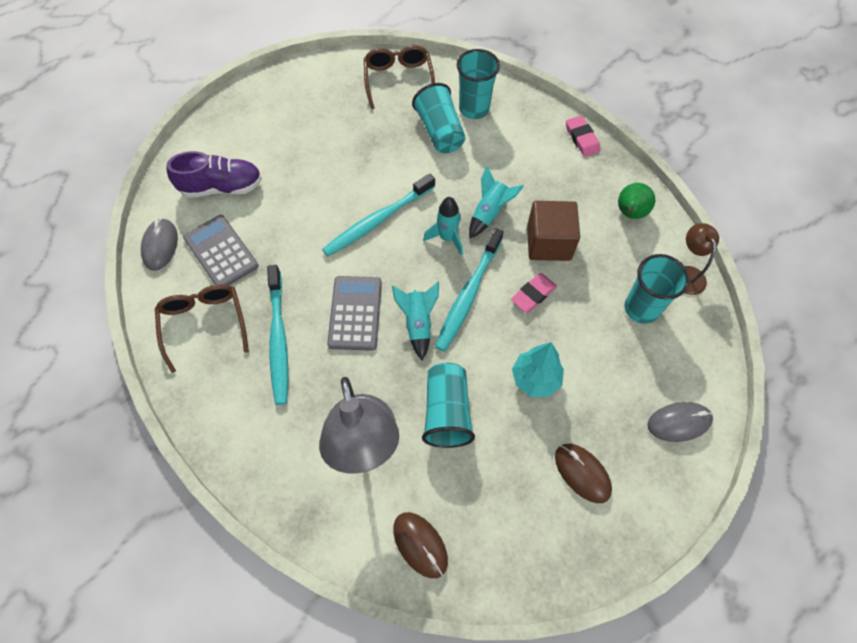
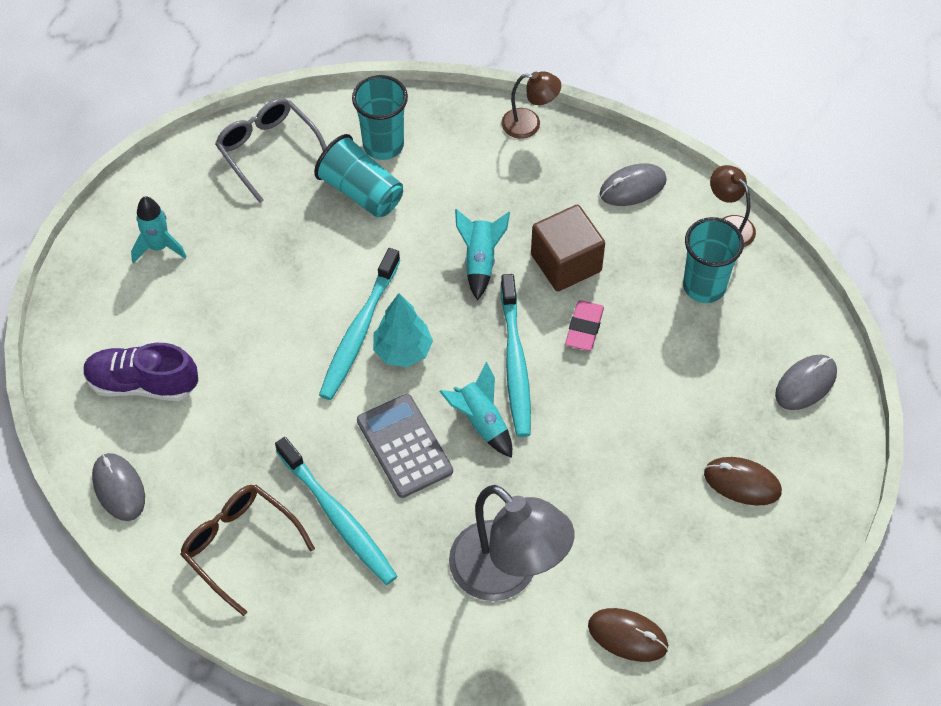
camera: 30 degrees left, 5 degrees down
(221, 252) = (199, 458): grey calculator -> none
(222, 187) = (142, 384): purple shoe -> purple shoe turned 135 degrees counterclockwise
(398, 80) = (268, 150): brown glasses -> grey glasses
(446, 412) = (571, 496): turquoise cup -> none
(447, 238) = (451, 312): turquoise rocket -> turquoise rocket (159, 247)
(535, 379) = (640, 415): turquoise tree -> turquoise tree (403, 351)
(582, 138) = (529, 124): pink eraser -> brown lamp
(630, 213) = (632, 187): green pear -> grey mouse

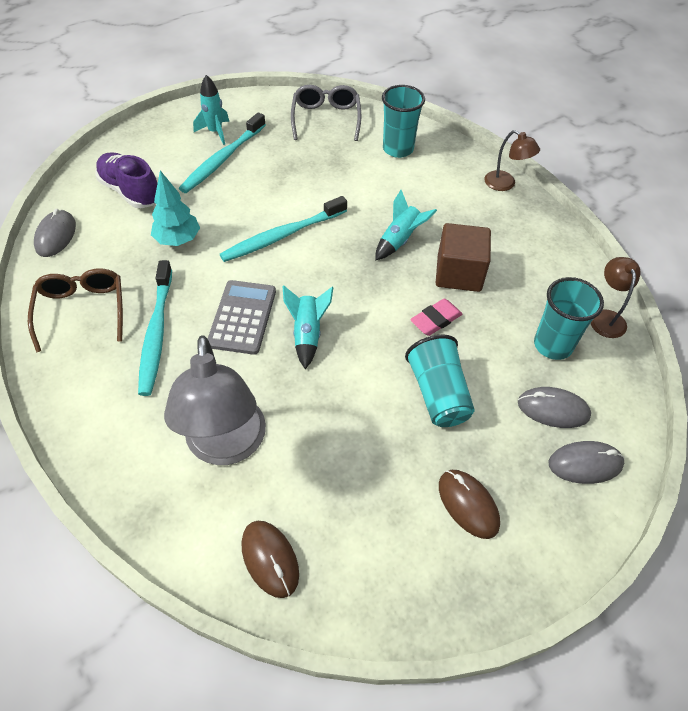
camera: 35 degrees right, 5 degrees down
(361, 191) = (360, 165): turquoise cup -> turquoise cup (438, 394)
(403, 351) = (298, 262): turquoise tree -> turquoise tree (178, 240)
(515, 364) = (365, 313): turquoise toothbrush -> turquoise toothbrush (222, 160)
(632, 187) = (549, 255): grey mouse -> grey mouse (553, 409)

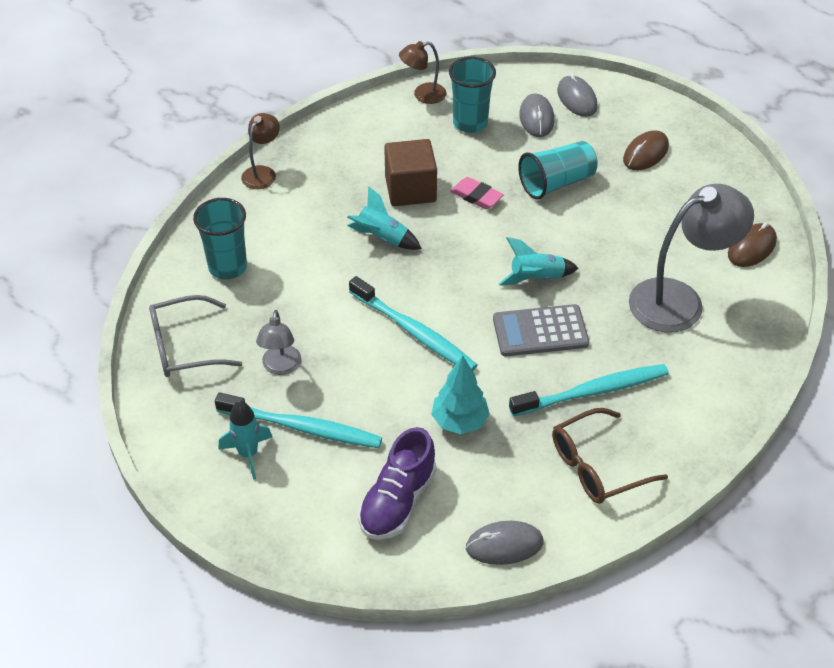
camera: 105 degrees left, 5 degrees down
(284, 159) = (281, 367): none -> grey lamp

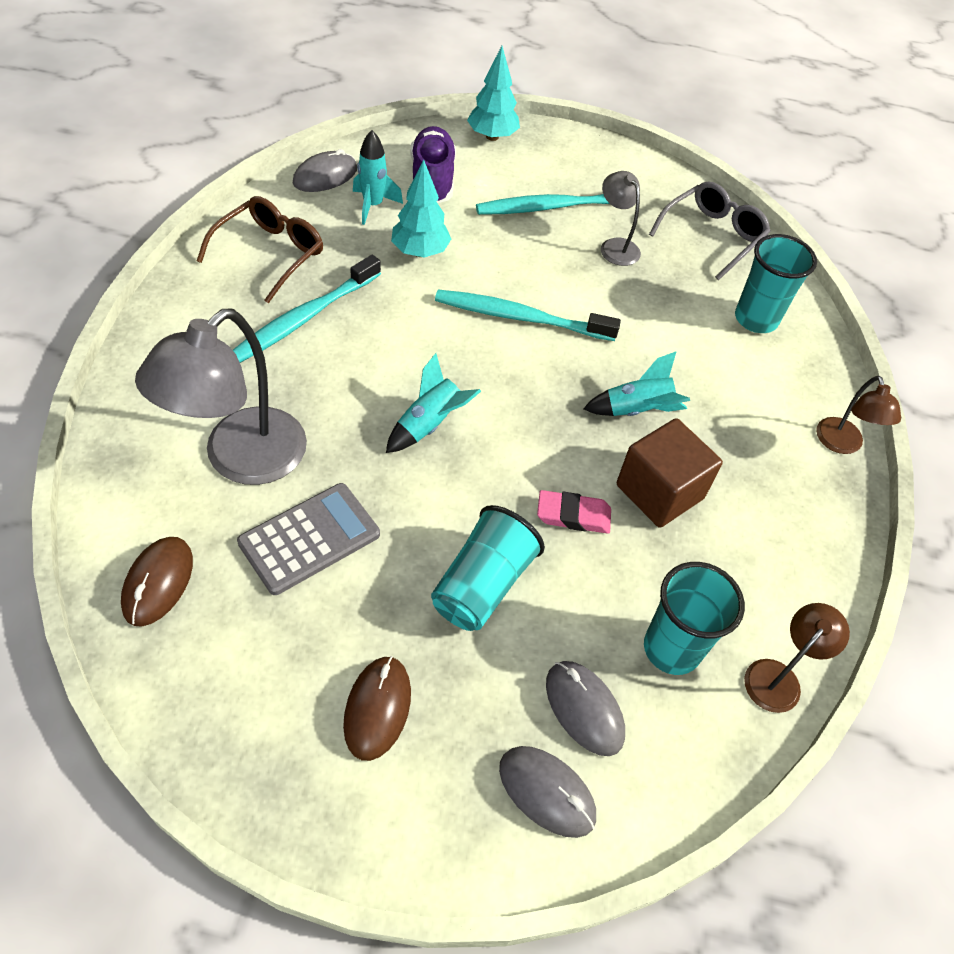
camera: 145 degrees right, 5 degrees up
(248, 454) = (578, 176): turquoise rocket -> turquoise rocket (373, 206)
(294, 539) = (492, 137): none -> turquoise tree
(540, 331) = (390, 362): grey calculator -> grey calculator (309, 538)

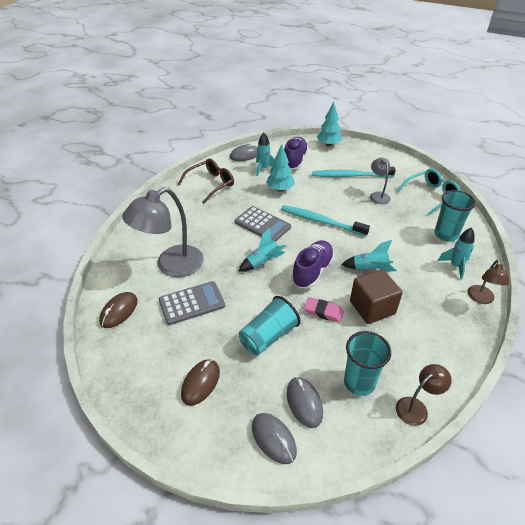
camera: 20 degrees right, 10 degrees down
(303, 319) = (217, 211): turquoise toothbrush -> none
(406, 338) = (262, 224): none -> grey calculator
(531, 431) = (312, 271): none -> purple shoe
(712, 236) = (431, 195): grey glasses -> turquoise glasses
(785, 383) = (455, 266): none -> turquoise rocket

